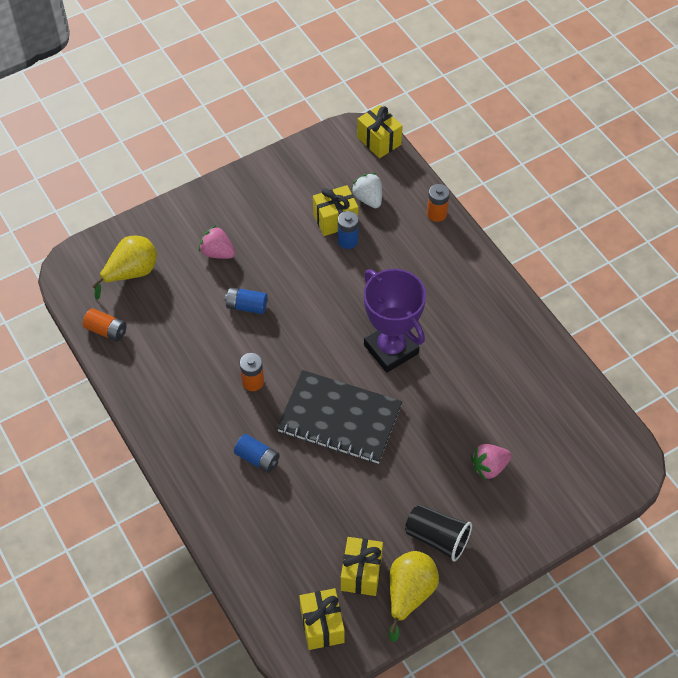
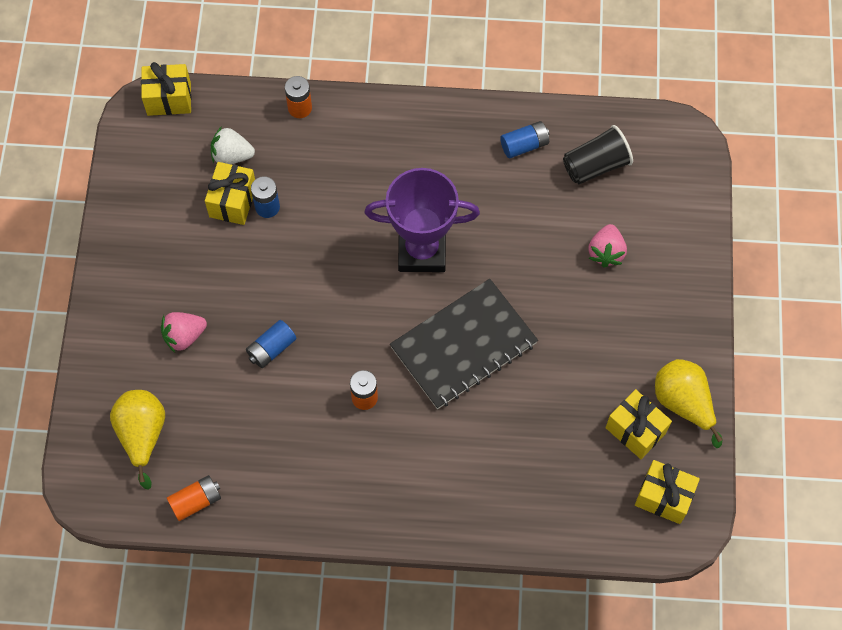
camera: 55 degrees left, 10 degrees up
(257, 458) = (453, 446): blue battery -> blue battery (524, 145)
(437, 538) = (645, 343): black cup -> black cup (596, 165)

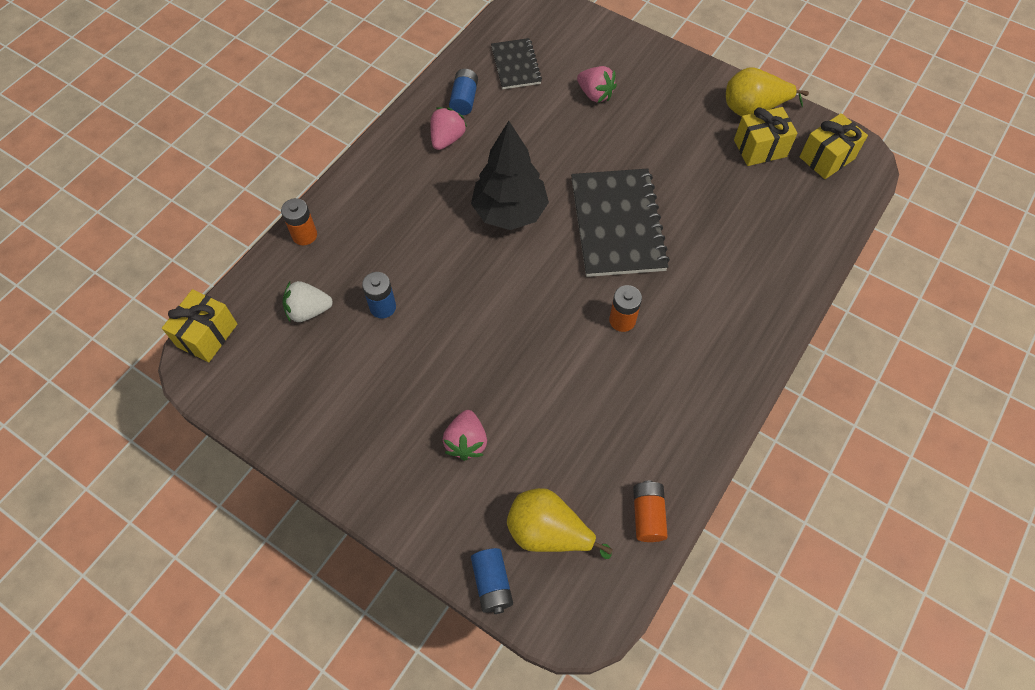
camera: 60 degrees left, 5 degrees down
(232, 155) = (309, 311): white strawberry -> white strawberry turned 45 degrees clockwise
(233, 201) = (356, 332): yellow gift -> none
(271, 349) = (528, 372): blue battery -> blue battery (492, 584)
(422, 251) = (510, 212): purple trophy -> black tree
(469, 157) = (447, 139): none -> pink strawberry
(596, 165) = (515, 65): black cup -> black notebook

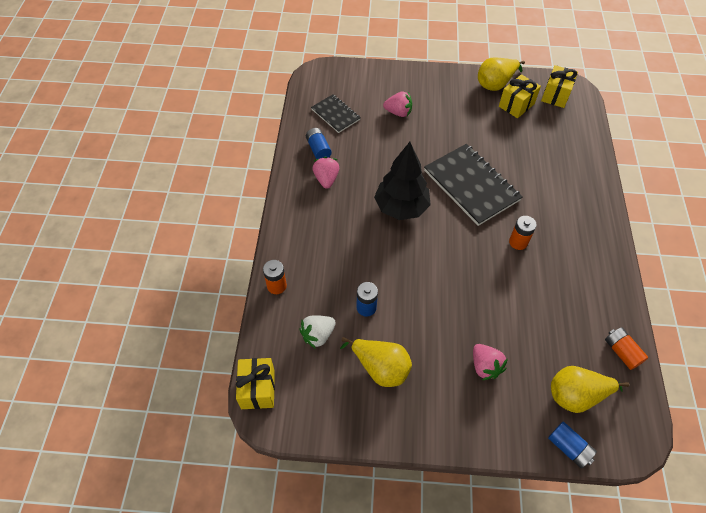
camera: 30 degrees left, 5 degrees down
(348, 381) = (380, 368): none -> yellow pear

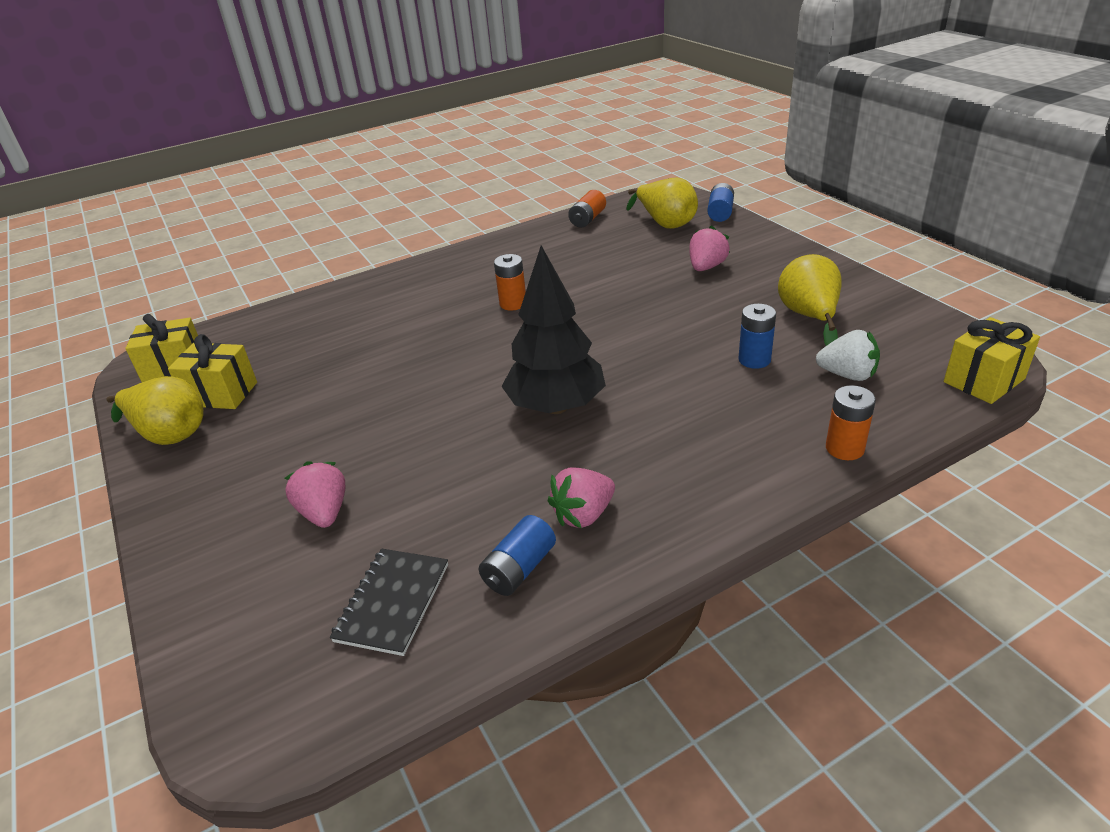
camera: 120 degrees left, 20 degrees down
(471, 185) = (447, 367): black notebook -> none

